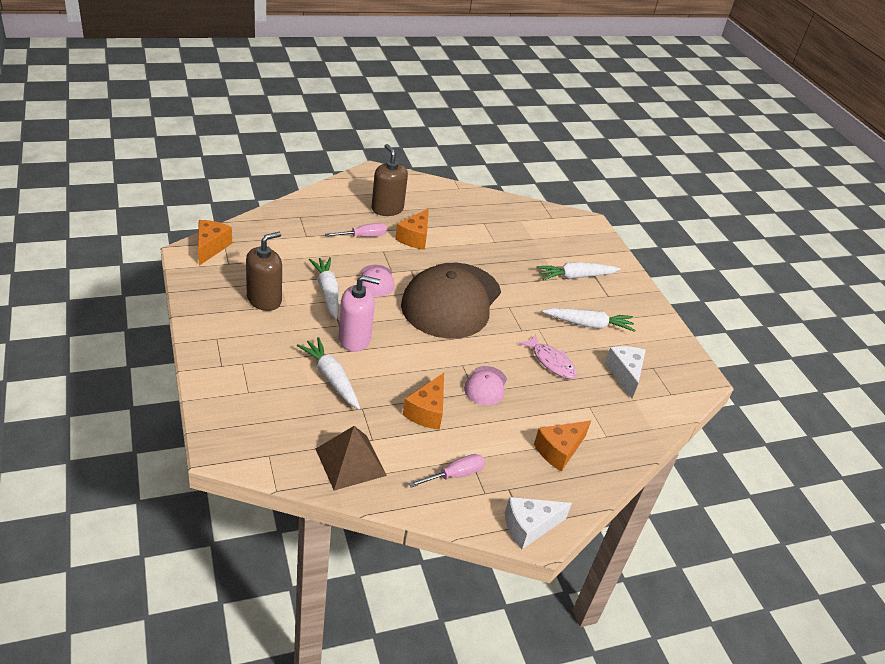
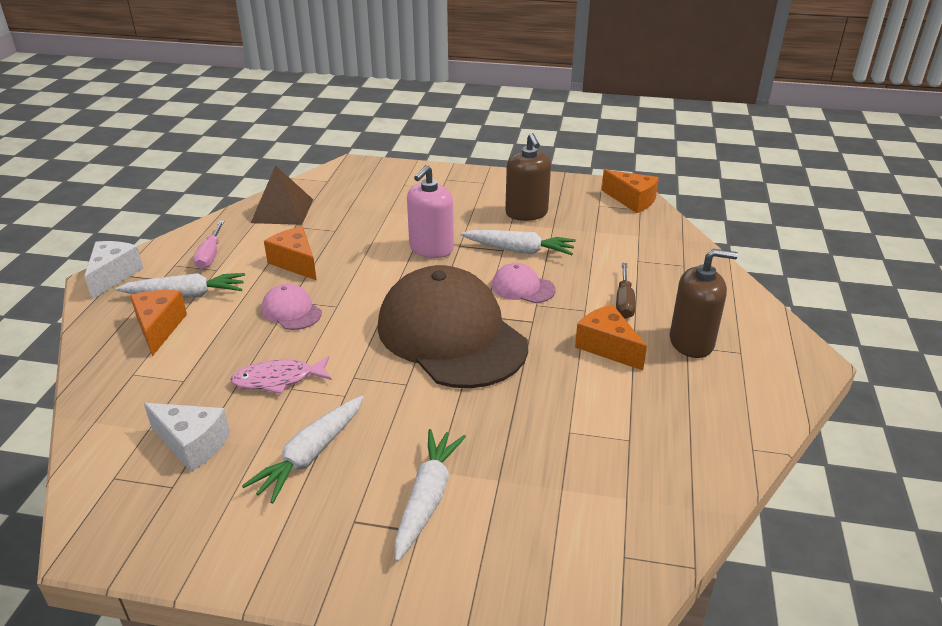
camera: 125 degrees right, 5 degrees down
(331, 378) = (386, 224): white carrot -> white carrot (186, 295)
(363, 236) = (624, 302): pink screwdriver -> brown screwdriver

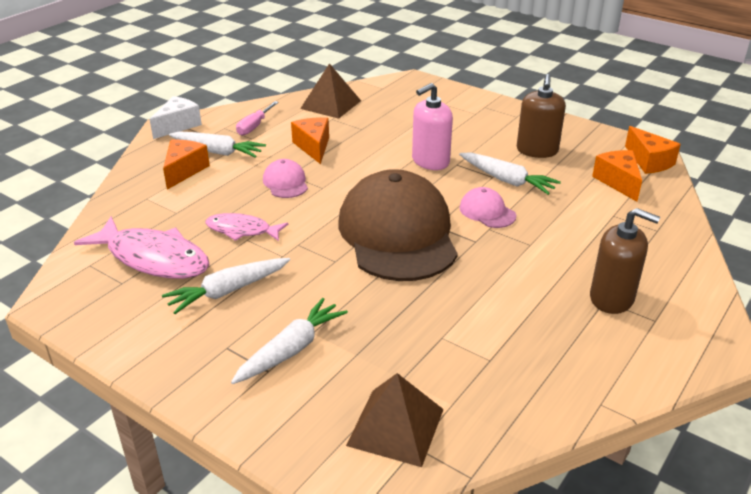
camera: 25 degrees right, 0 degrees up
(192, 444) = (153, 258): white cheese -> pink fish
(591, 543) = (395, 427): none -> brown pyramid
(607, 347) = (527, 280): orange cheese -> orange cheese (618, 182)
(624, 302) = (572, 247): brown screwdriver -> none

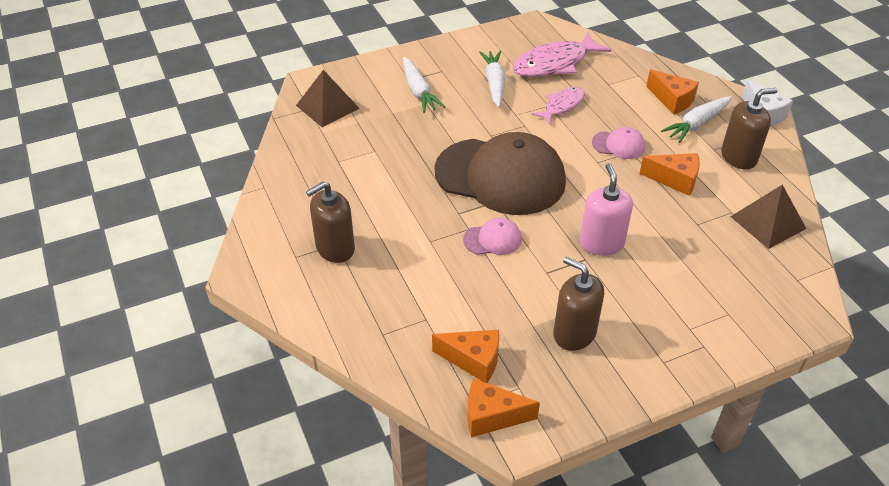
camera: 120 degrees right, 10 degrees up
(254, 126) = (738, 157): pink screwdriver -> brown soap dispenser
(507, 180) = (533, 278): white carrot -> none

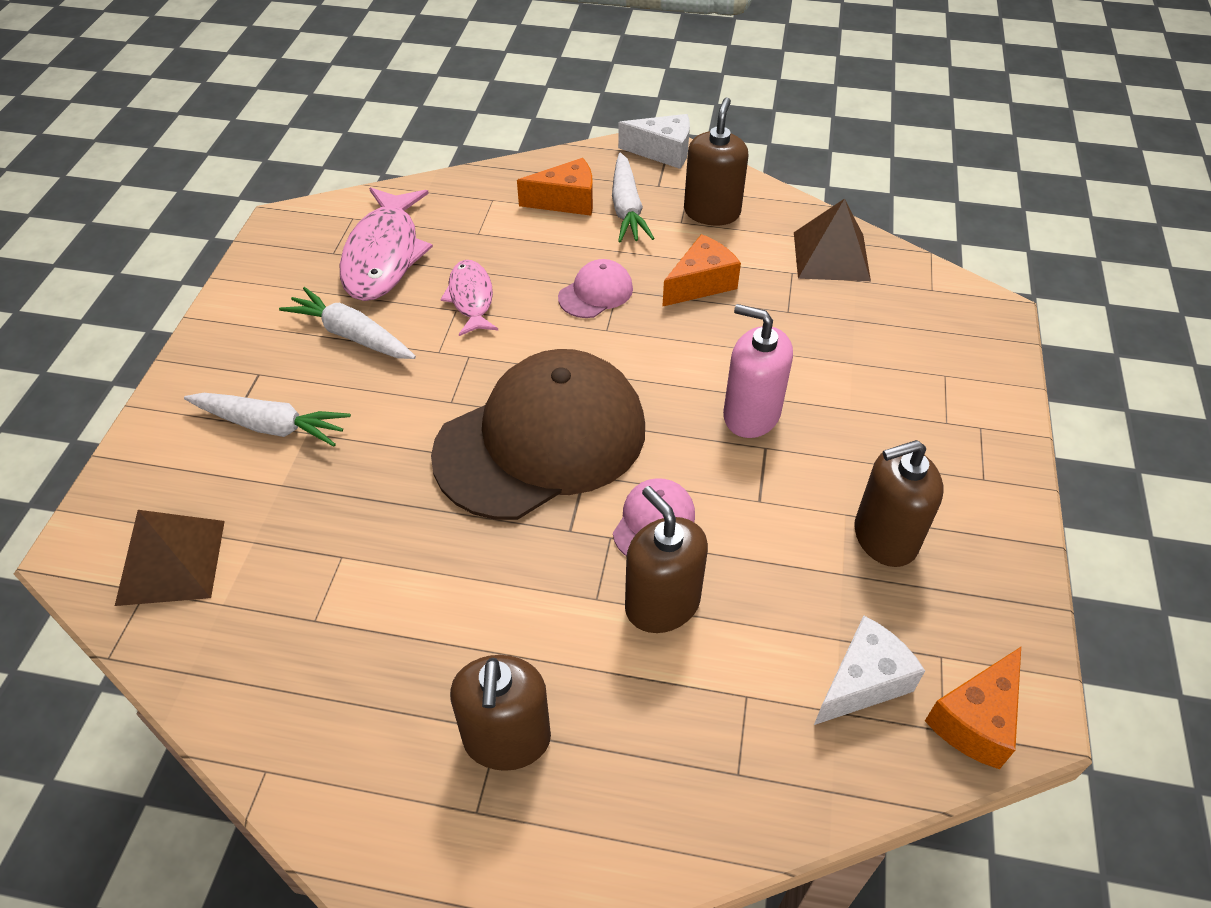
camera: 55 degrees left, 5 degrees up
(448, 265) = (662, 604): none -> brown soap dispenser
(473, 360) = (862, 682): orange cheese -> white cheese

